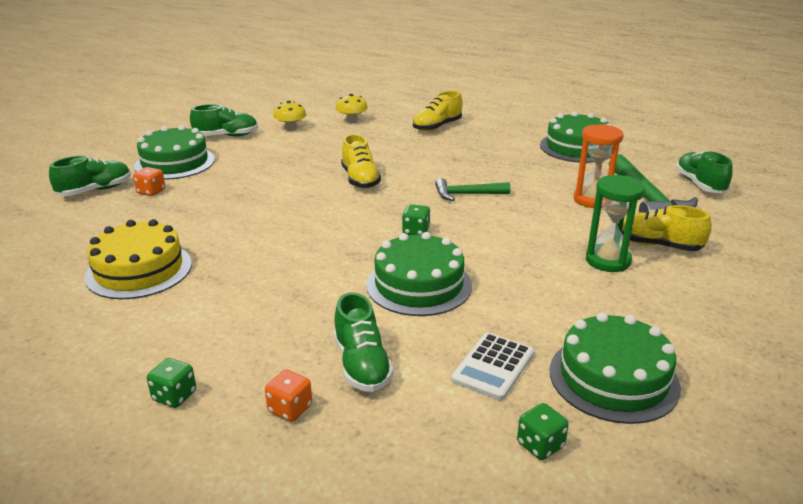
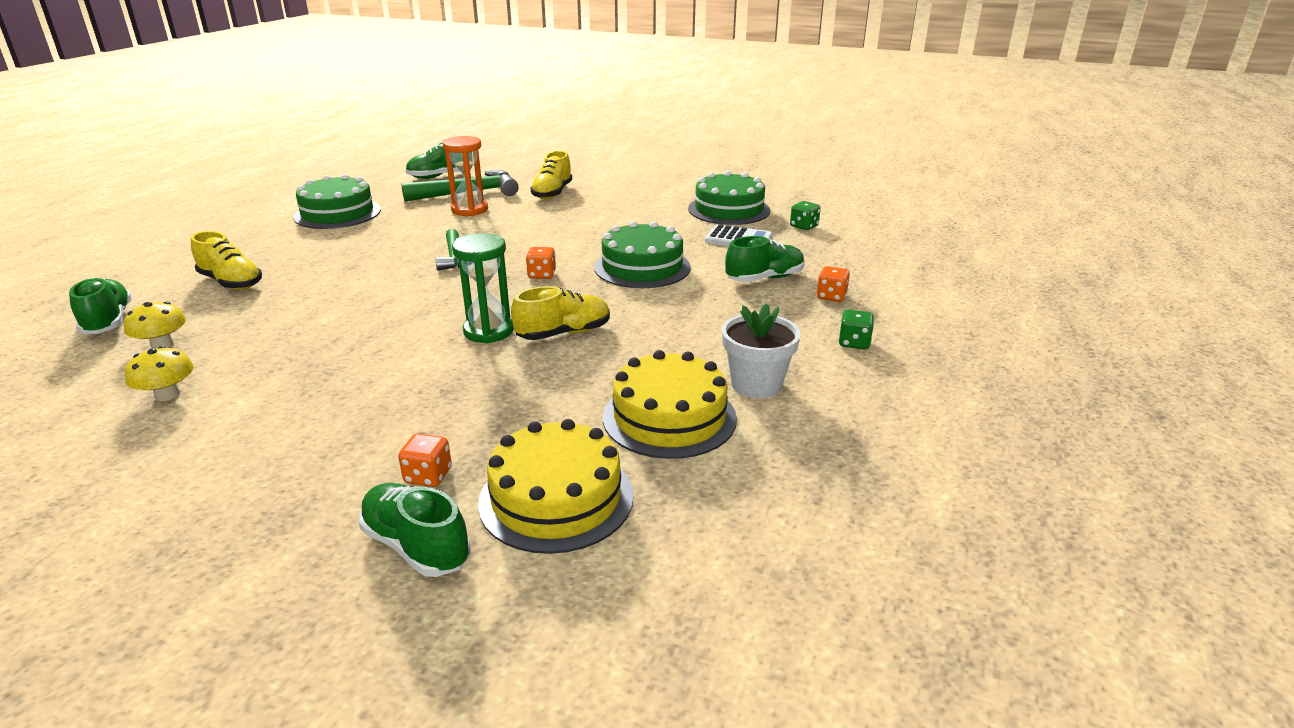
camera: 100 degrees left, 0 degrees up
(93, 225) = (556, 498): none -> yellow cake
(149, 317) = (756, 384): none -> white flower pot
(175, 163) = (298, 485): green cake -> none
(226, 136) = (173, 456): green shoe -> green shoe (108, 321)
(360, 179) = (405, 314): yellow shoe -> yellow shoe (563, 333)
(416, 231) = (542, 275): green dice -> orange dice
(608, 261) = (581, 207): green hourglass -> green hourglass (488, 331)

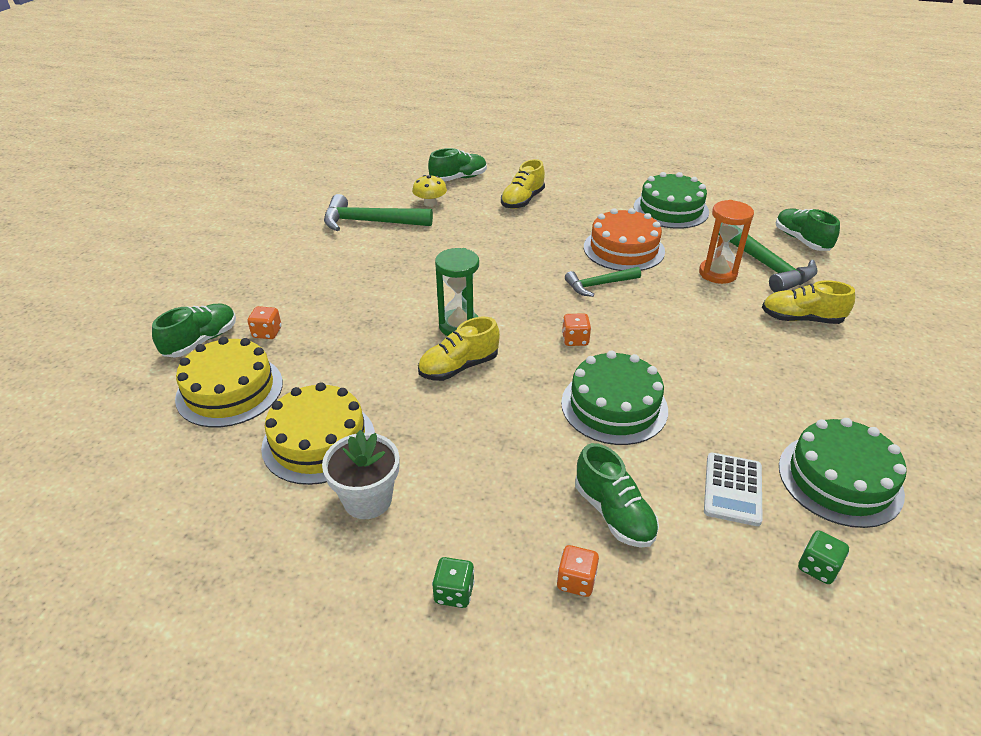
camera: 85 degrees right, 10 degrees up
(167, 395) = (370, 222): yellow mushroom -> green hammer
(396, 240) = (624, 249): none -> orange cake
(563, 333) = (459, 367): yellow shoe -> yellow shoe turned 90 degrees clockwise

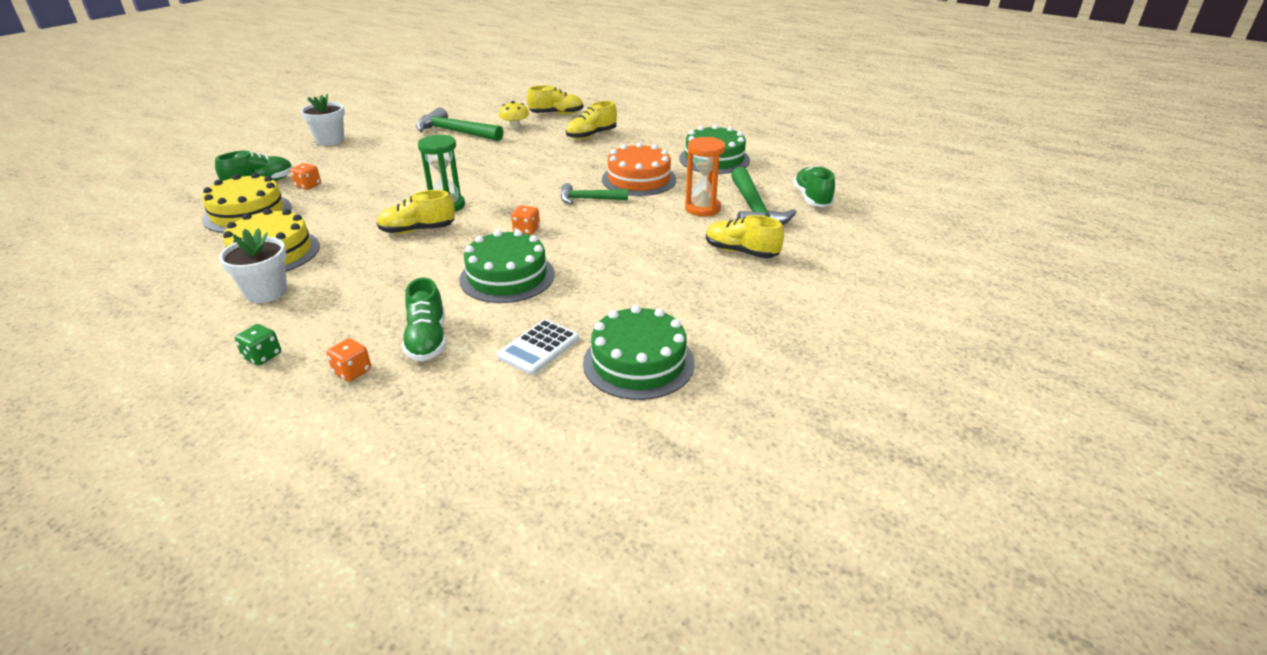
camera: 20 degrees right, 5 degrees down
(229, 261) = (330, 140): none -> white flower pot
(458, 178) = (556, 114): green shoe -> yellow shoe
(817, 567) = (547, 412): green dice -> none

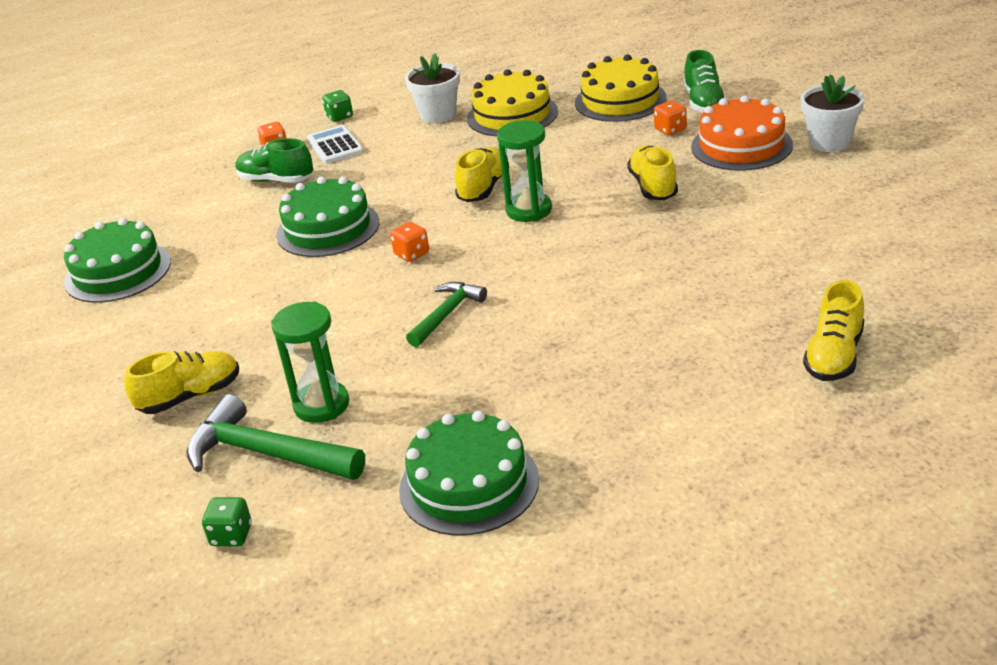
camera: 125 degrees right, 0 degrees up
(455, 132) = (799, 240): green hammer -> none
(515, 127) = (789, 299): yellow mushroom -> none
(539, 348) = (200, 228): white calculator -> white calculator (335, 146)
(591, 135) = (689, 372): yellow shoe -> yellow shoe (653, 186)
(639, 179) = (467, 375): orange cake -> orange cake (741, 146)
(702, 208) = (321, 405): orange hourglass -> green hourglass
(812, 198) = (231, 535): green shoe -> green dice

